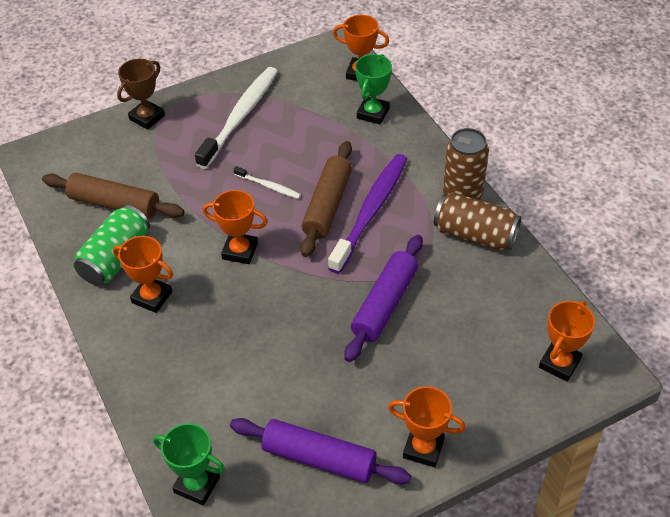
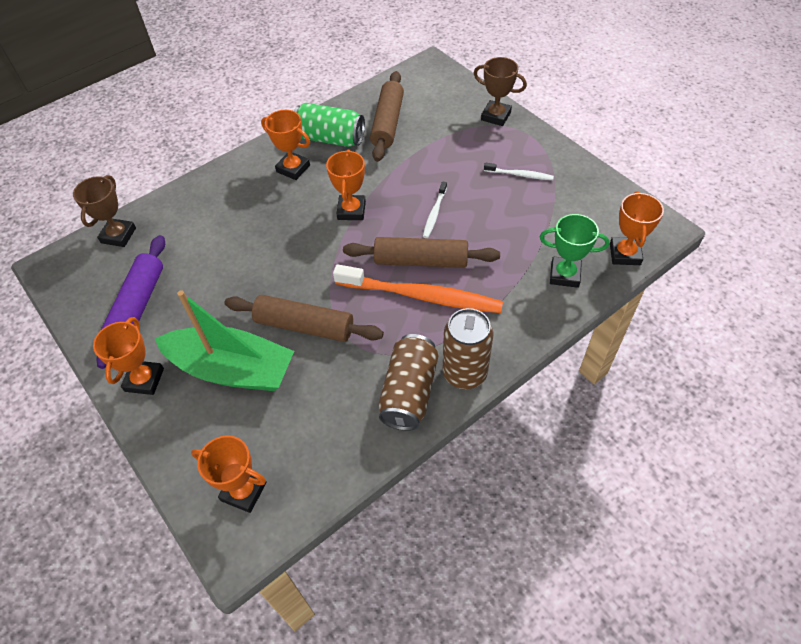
camera: 80 degrees right, 5 degrees up
(152, 297) = (293, 168): orange trophy -> orange trophy turned 75 degrees counterclockwise
(197, 485) = (118, 235): green trophy -> brown trophy
(240, 117) = (519, 175): white toothbrush -> white toothbrush, size x0.46
(370, 212) = (421, 296): purple toothbrush -> orange toothbrush
(385, 304) = (304, 326): purple rolling pin -> brown rolling pin
(425, 368) = (232, 369): none -> green boat

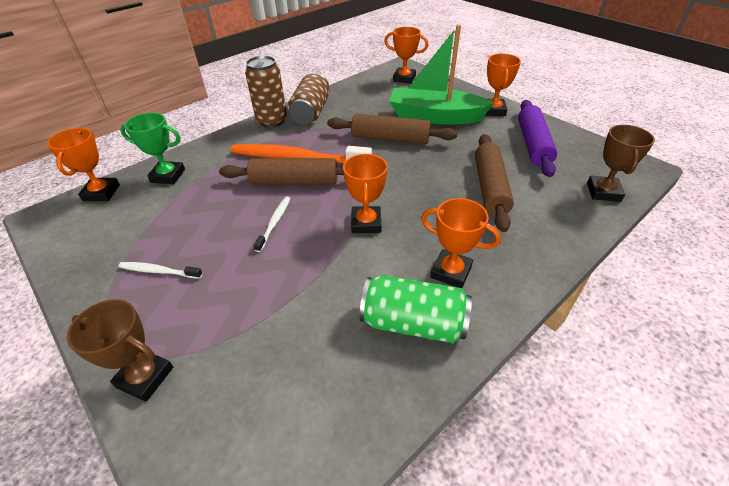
camera: 175 degrees right, 10 degrees down
(388, 123) = (326, 357): brown rolling pin -> brown rolling pin (490, 187)

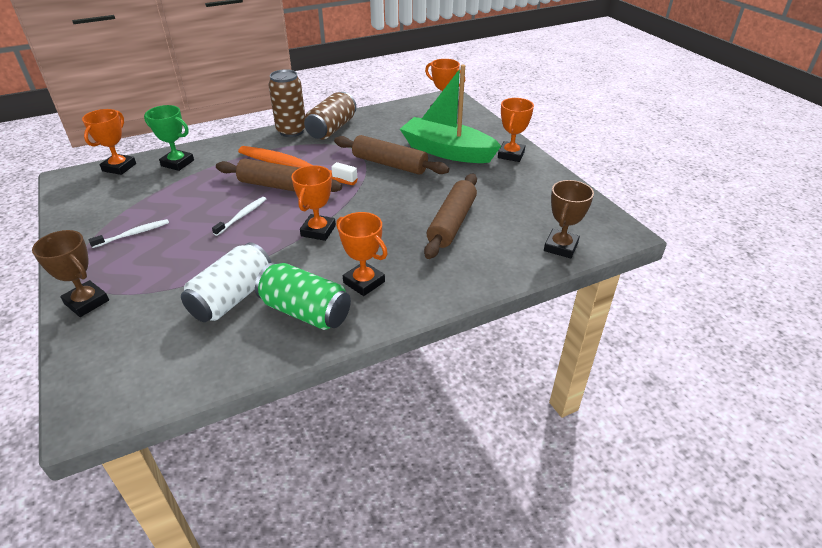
camera: 15 degrees right, 5 degrees down
(159, 271) = (133, 234): white toothbrush -> white toothbrush turned 120 degrees clockwise
(321, 326) = (232, 298): none -> white can
(533, 144) = (526, 193): purple rolling pin -> none

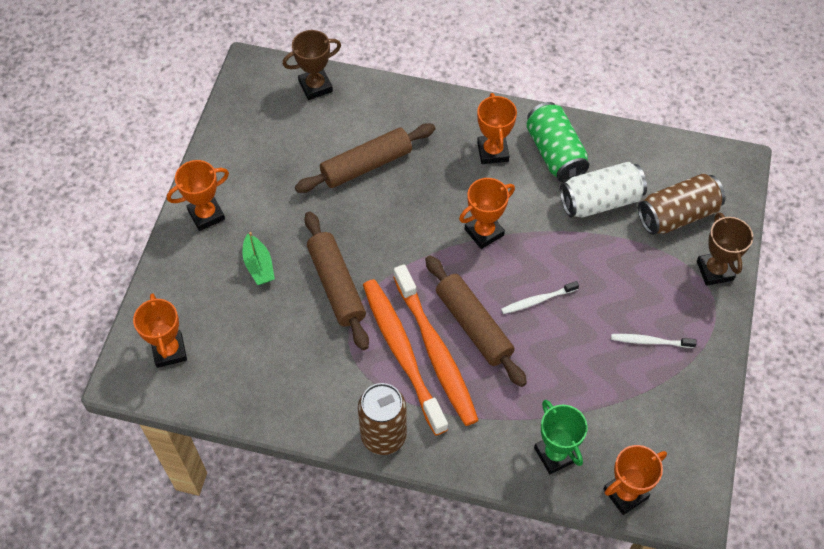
camera: 140 degrees left, 20 degrees up
(314, 158) = (402, 353): none -> orange toothbrush
(331, 129) = (334, 406): brown can -> brown can (677, 215)
(447, 151) = (258, 265): green boat -> green boat, size x0.45

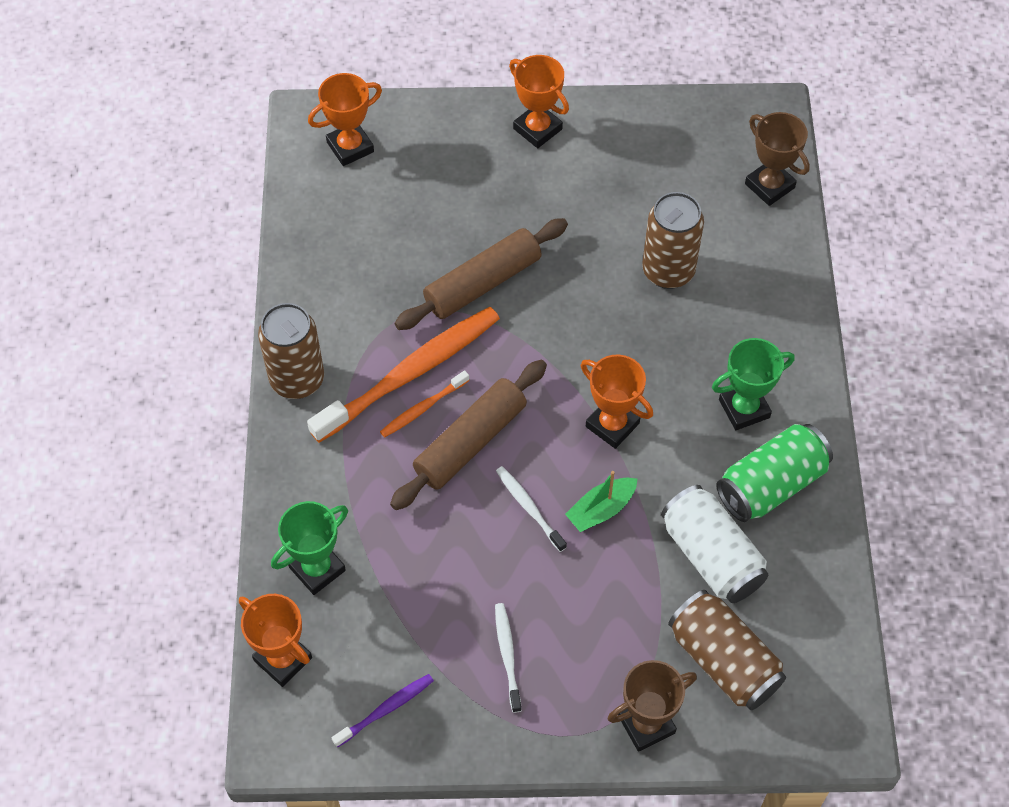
camera: 75 degrees right, 0 degrees up
(258, 265) = (485, 199): green boat -> green boat (601, 510)
(366, 165) = (668, 271): brown rolling pin -> brown can
(435, 351) = (423, 408): orange toothbrush -> orange toothbrush, size x0.46
(493, 152) = (744, 409): orange trophy -> green trophy
(678, 430) = (385, 710): none -> purple toothbrush

